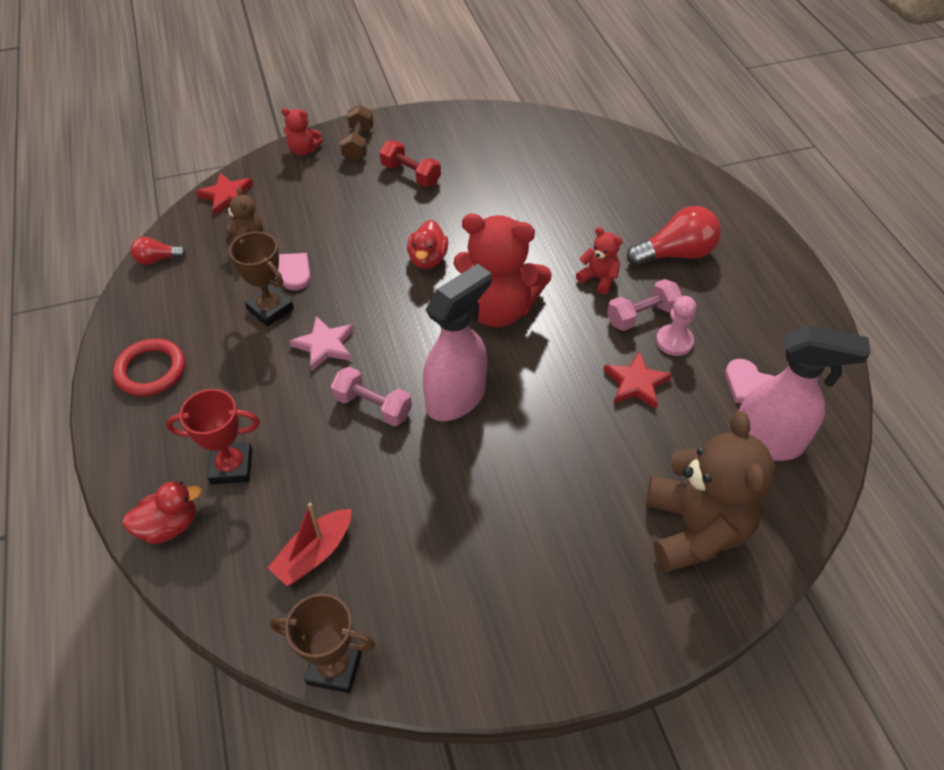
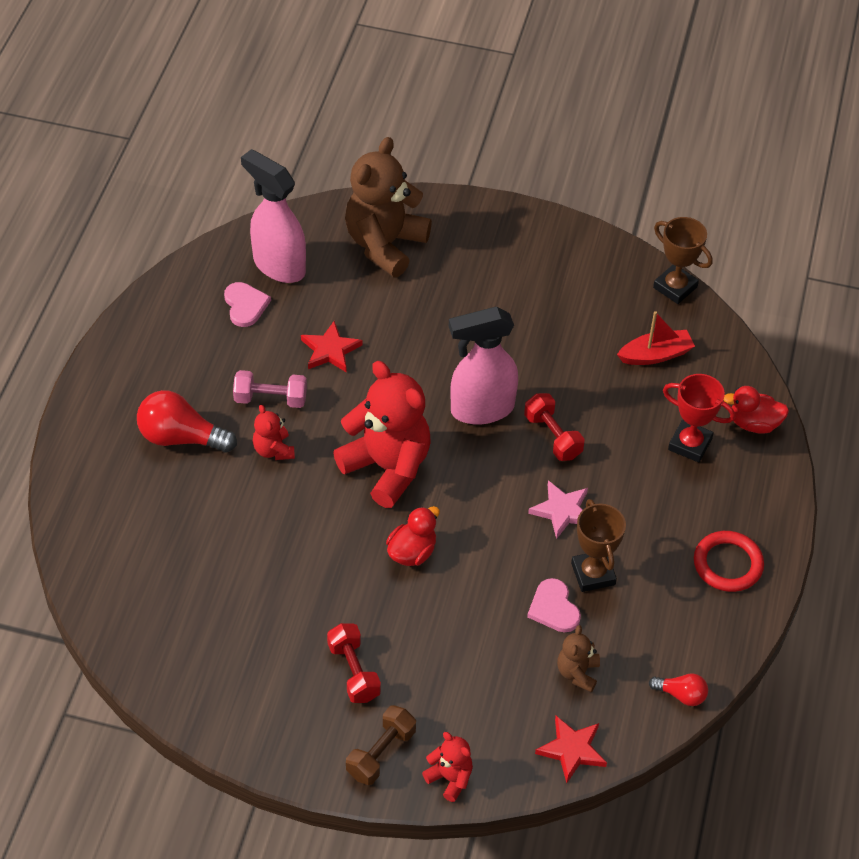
camera: 150 degrees left, 0 degrees up
(373, 406) = (552, 436): pink dumbbell -> red dumbbell
(674, 341) = (267, 365): pink pawn -> none

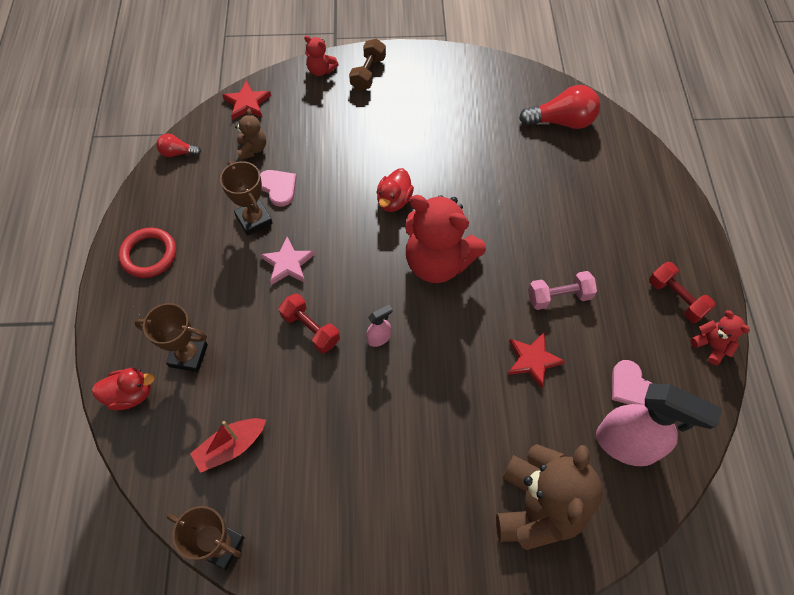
camera: 165 degrees right, 10 degrees up
(181, 437) = (609, 242): red light bulb -> red light bulb (562, 121)
(273, 450) = (533, 252): red teddy bear -> red teddy bear (711, 345)
(353, 672) = (404, 113): red dumbbell -> red dumbbell (676, 298)
(481, 409) = (379, 338): pink spray bottle -> pink spray bottle, size x0.43
(690, 444) = (188, 355): red trophy -> brown trophy

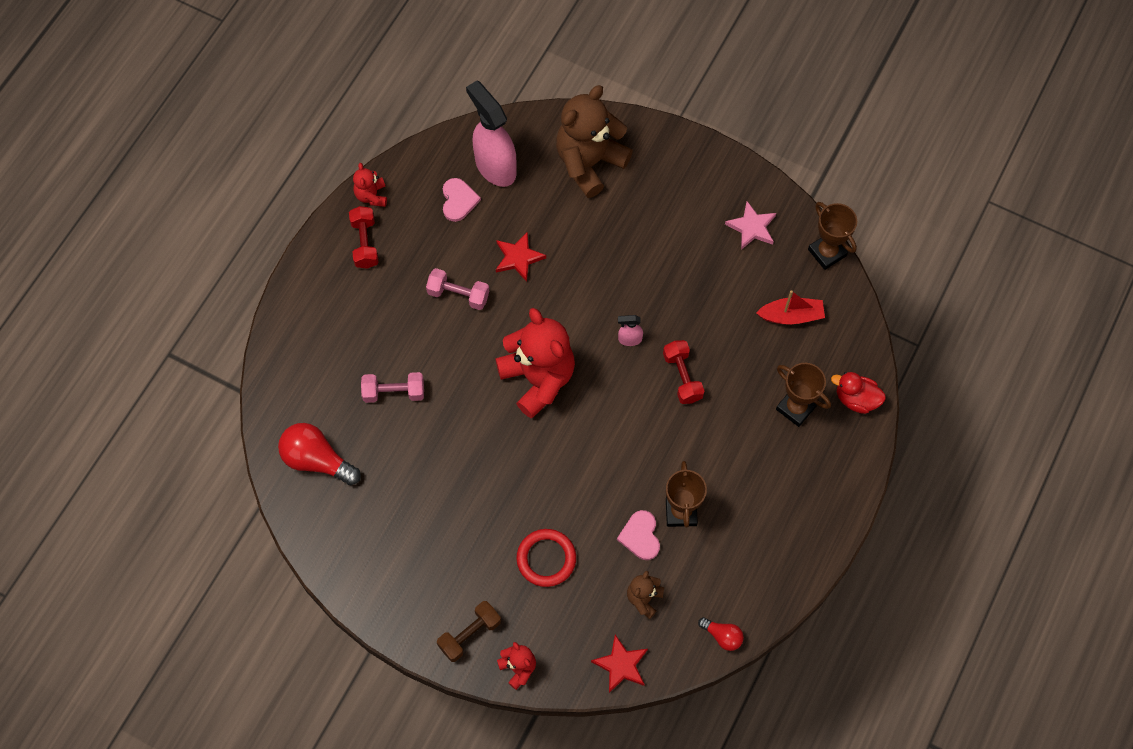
camera: 150 degrees left, 5 degrees up
(149, 255) = (795, 526): red ring -> red ring (546, 559)
(288, 263) = (671, 449): pink star -> pink star (752, 227)
(394, 200) = (539, 461): red duck -> none
(546, 193) = (394, 392): none -> pink dumbbell

